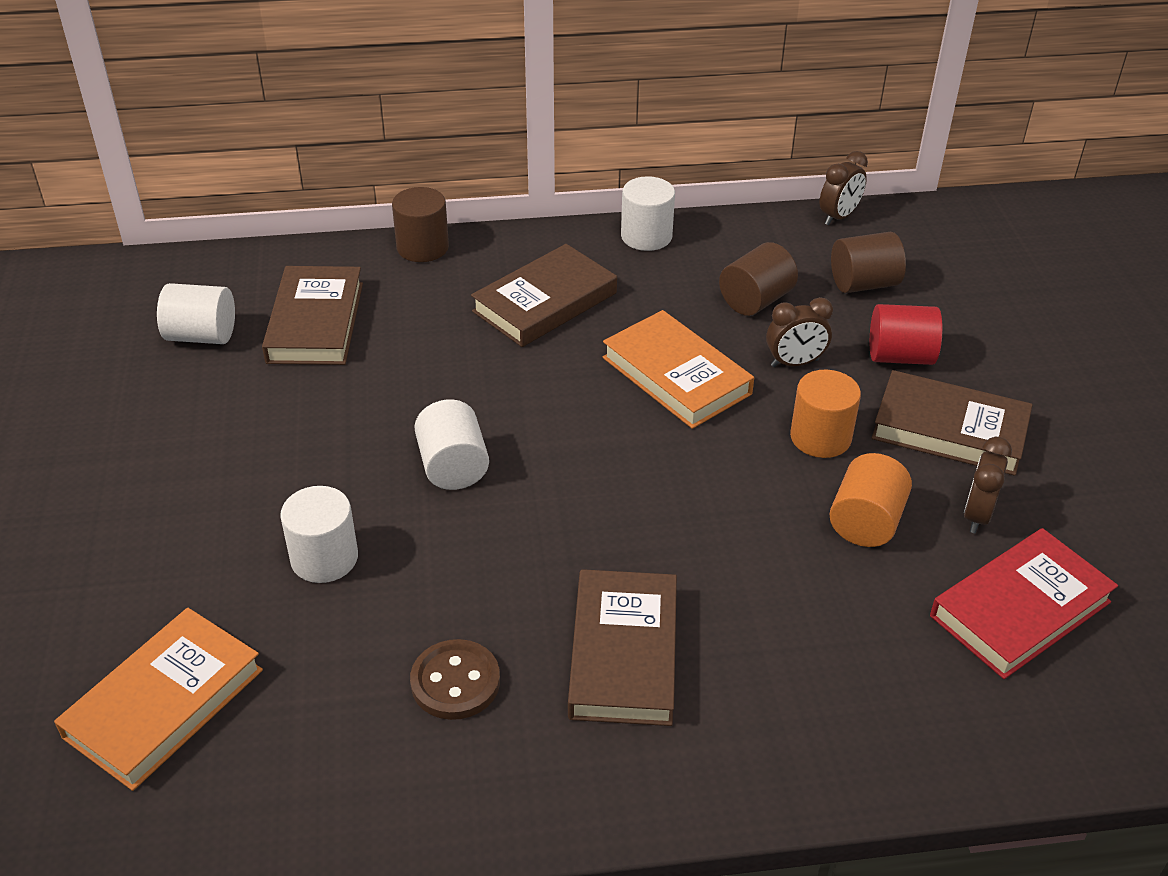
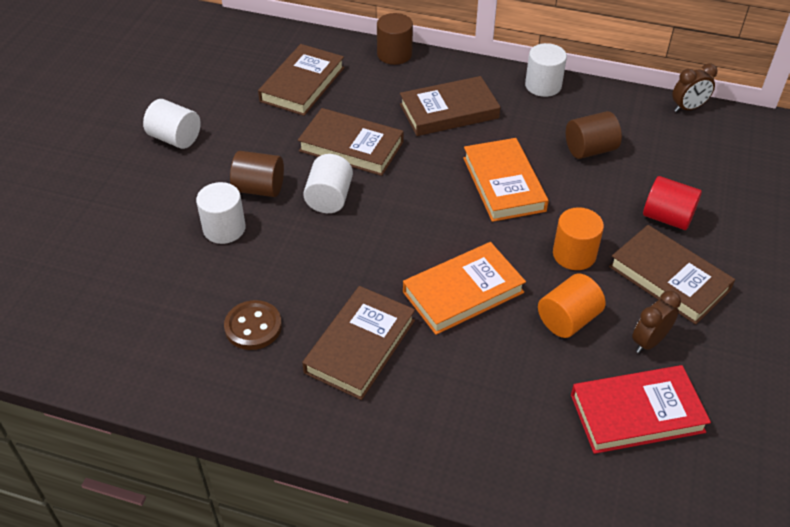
camera: 25 degrees right, 5 degrees up
(164, 703) = (94, 281): orange book -> orange book (463, 292)
(202, 336) = (234, 74): white cylinder -> white cylinder (175, 138)
(440, 387) = (351, 146): none -> brown book
(794, 363) = (589, 200): brown clock -> none
(863, 284) = (674, 160): brown cylinder -> brown cylinder (259, 188)

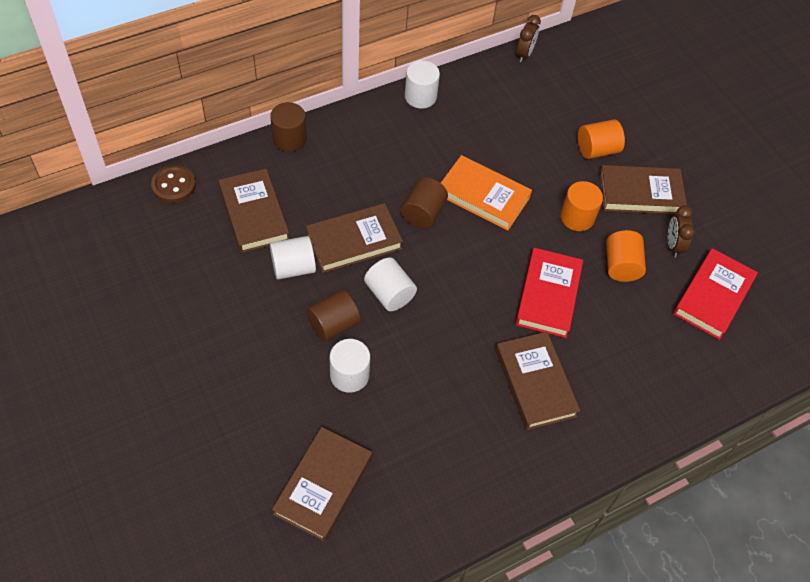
camera: 50 degrees left, 10 degrees up
(175, 138) = (217, 333): white cylinder -> white cylinder (293, 267)
(253, 327) = (459, 427): brown button -> brown button (174, 185)
(449, 111) = (384, 162): brown book -> brown book (323, 486)
(463, 292) = (548, 295): orange book -> red book
(590, 150) = (504, 130): brown cylinder -> brown cylinder (423, 213)
(667, 217) = (597, 150): red cylinder -> orange cylinder

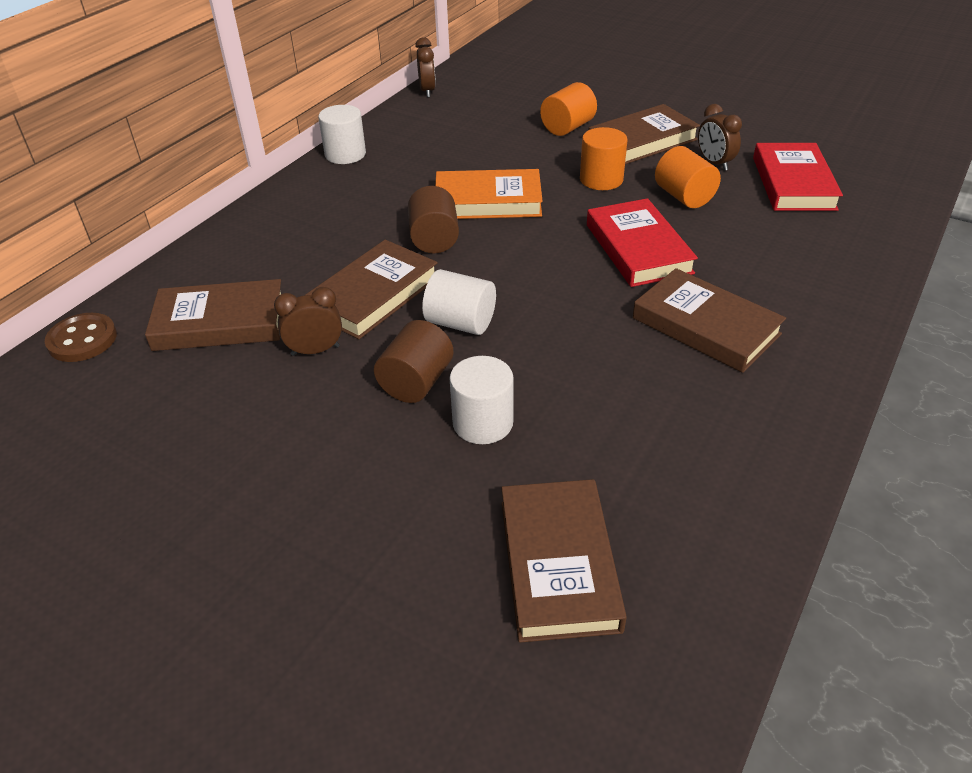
camera: 25 degrees left, 15 degrees down
(254, 214) = (220, 322): brown book -> brown book turned 45 degrees counterclockwise
(289, 139) = (215, 240): brown cylinder -> none
(293, 267) = (315, 350): white cylinder -> brown clock

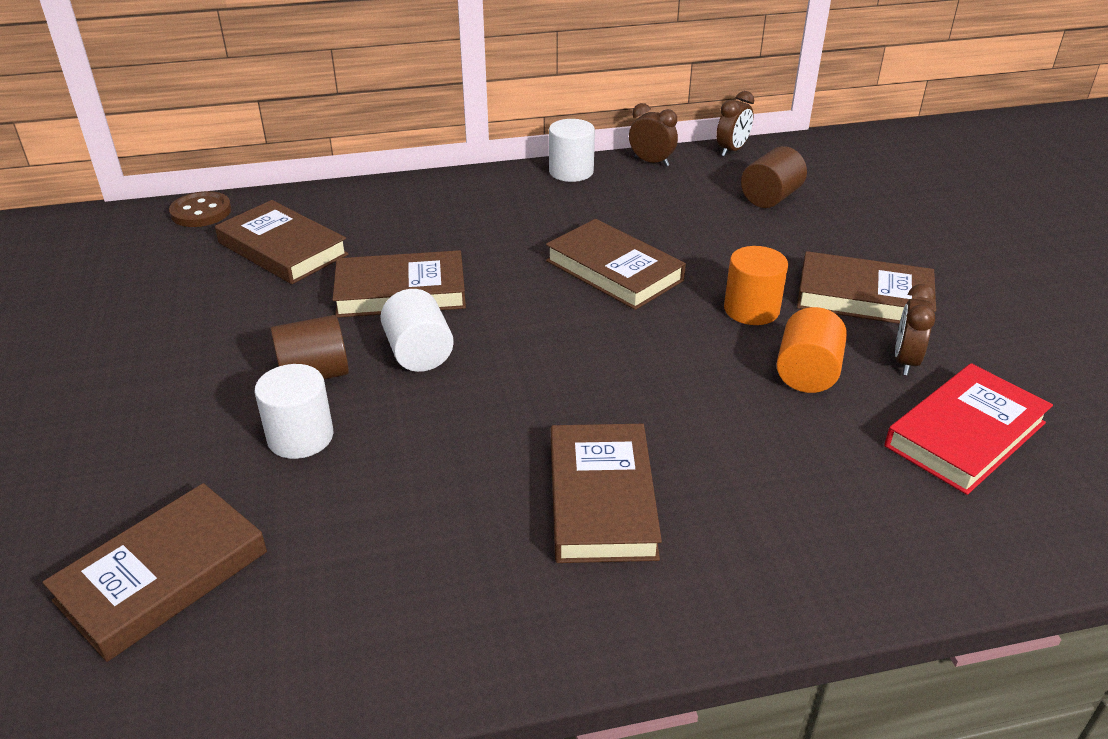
camera: 45 degrees right, 5 degrees down
(315, 350) = (298, 306): brown clock -> brown clock (651, 162)
(434, 239) = (516, 276): brown cylinder -> brown cylinder (770, 198)
(488, 201) = (614, 270): orange book -> brown book
(567, 127) = (807, 245): orange cylinder -> none
(638, 249) = (669, 391): red book -> none

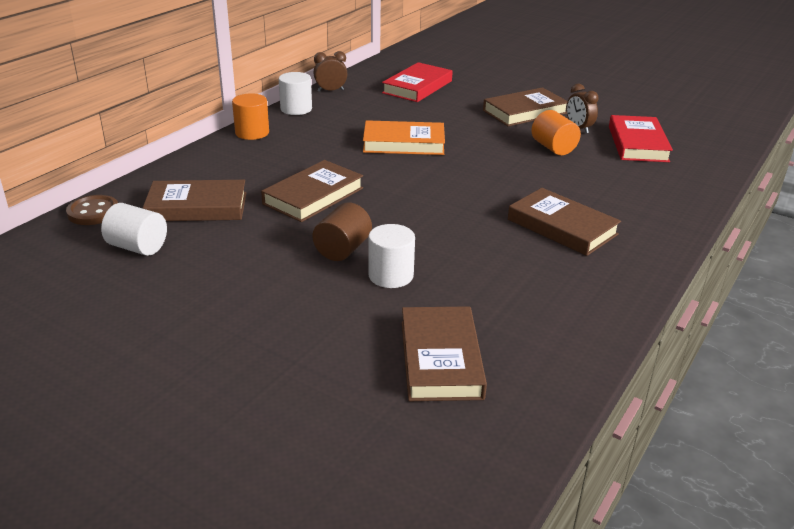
camera: 45 degrees left, 5 degrees down
(419, 353) = (378, 216): white cylinder -> white cylinder (137, 247)
(614, 270) = (403, 143): brown book -> orange book
(732, 150) = (361, 72): brown clock -> none
(751, 309) = (491, 134): orange cylinder -> orange cylinder (252, 133)
(770, 198) = (417, 87): brown cylinder -> red book

